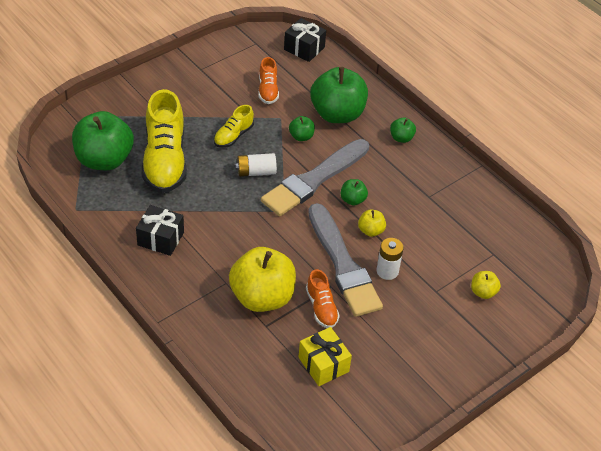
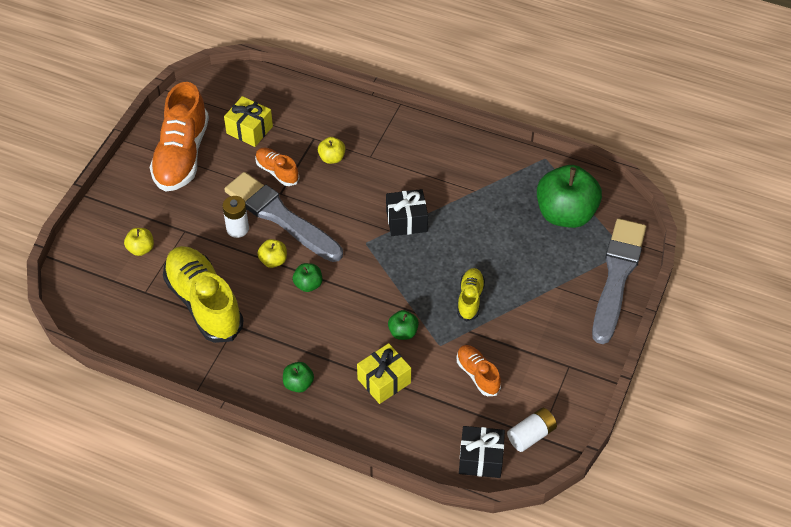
camera: 155 degrees right, 5 degrees up
(160, 239) = (452, 167): black gift -> black gift (406, 221)
(165, 160) = (512, 240): yellow shoe -> yellow shoe (204, 303)
(256, 172) = (419, 269): white battery -> white battery (531, 435)
(262, 297) = (332, 158): yellow apple -> yellow apple, size x0.45
(314, 179) = (358, 288): grey brush -> grey brush (617, 276)
(337, 114) = (384, 381): green apple -> yellow gift
(405, 368) = (182, 155): none -> orange shoe

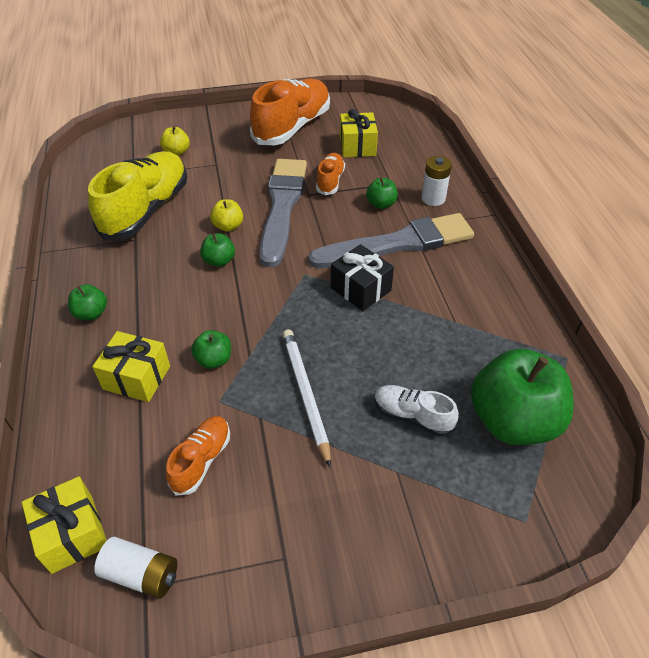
camera: 55 degrees right, 5 degrees down
(182, 155) = (292, 127): orange shoe -> orange shoe turned 150 degrees clockwise
(237, 229) = (245, 189): white battery -> white battery (433, 198)
(332, 158) = (381, 204): yellow apple -> green apple
(470, 299) = (306, 394): yellow shoe -> white pencil
(480, 459) = (72, 533): black gift -> yellow gift
(526, 257) = (412, 416): none -> white shoe
(617, 276) = (476, 535): grey brush -> grey brush (397, 244)

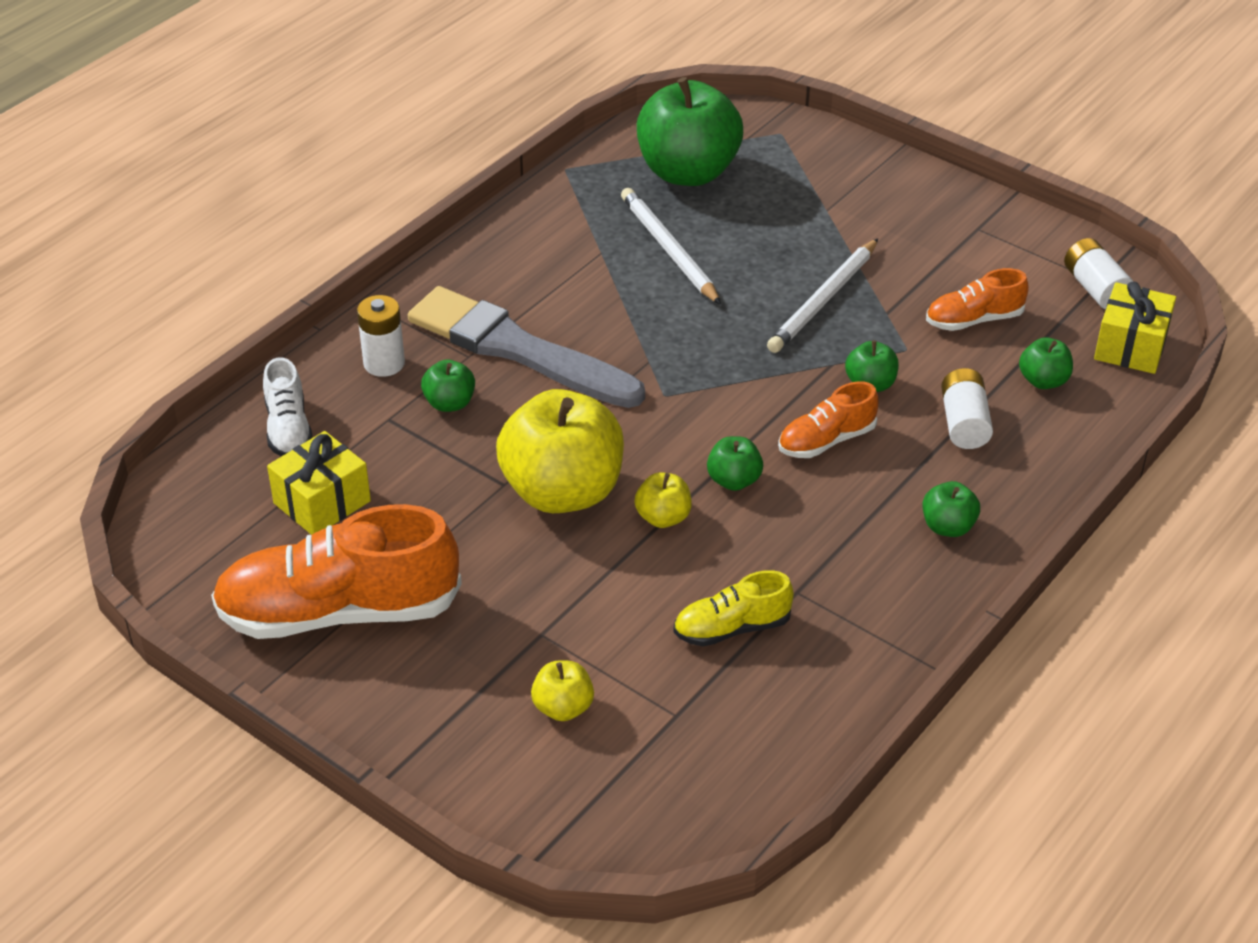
camera: 130 degrees left, 5 degrees down
(113, 448) = (1043, 381): none -> green apple
(137, 377) = (964, 423): yellow gift -> white battery
(146, 210) = (732, 628): yellow shoe -> yellow shoe, size x0.50
(282, 207) = (562, 491): grey brush -> yellow apple
(330, 181) = (449, 480): orange shoe -> orange shoe (826, 440)
(361, 289) = (635, 339): black gift -> none
(412, 416) = (759, 226): white shoe -> white shoe (288, 429)
(429, 353) = (669, 250): none -> white pencil

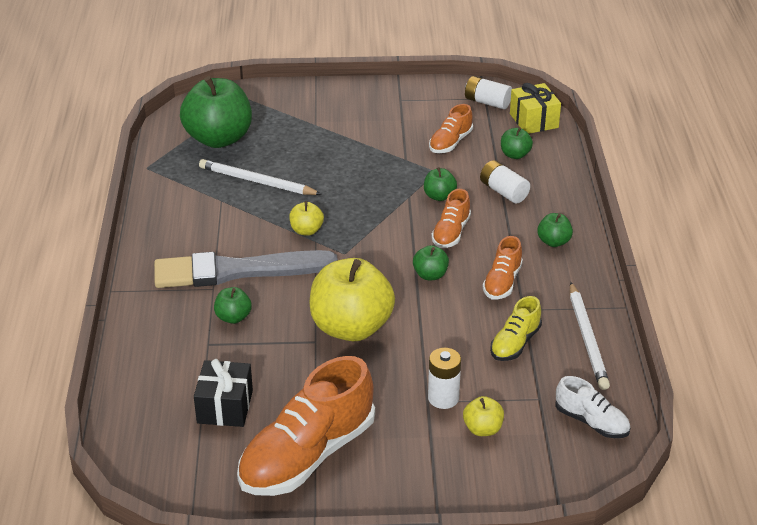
camera: 40 degrees left, 5 degrees down
(288, 429) = (155, 380): white shoe -> white shoe (591, 422)
(322, 502) = (225, 407): yellow gift -> black gift
(384, 363) = (168, 317): white battery -> white battery (443, 398)
(663, 517) = (418, 311): yellow apple -> yellow apple (306, 230)
(812, 541) = (502, 282): none -> orange shoe
(823, 300) = (367, 168): white pencil -> white pencil (587, 338)

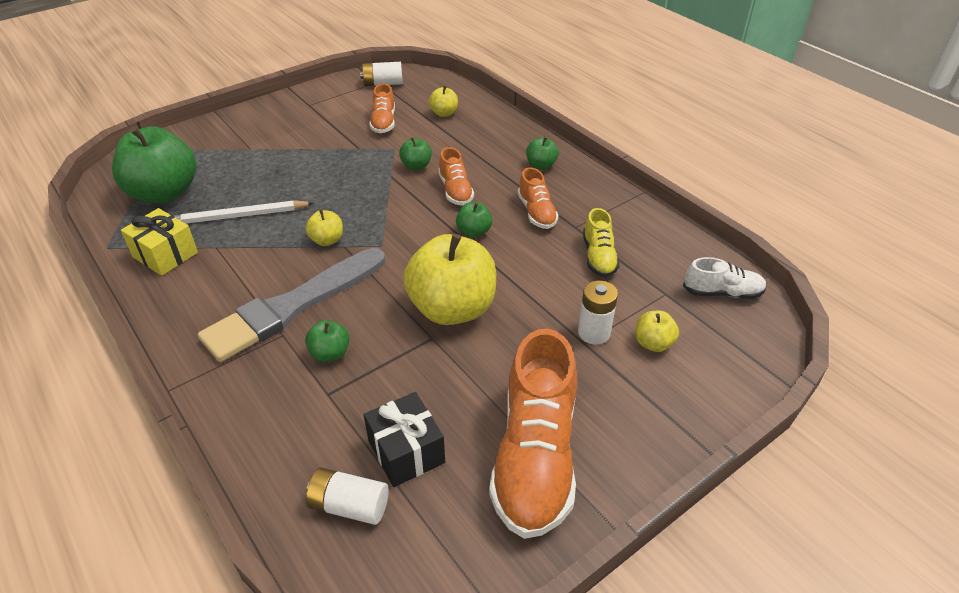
camera: 35 degrees left, 5 degrees up
(503, 192) = (464, 143): white battery -> white battery (349, 506)
(515, 155) = (444, 113): green apple -> yellow apple
(533, 121) = (432, 85): yellow gift -> yellow gift (165, 255)
(587, 338) = (645, 228): white pencil -> none

